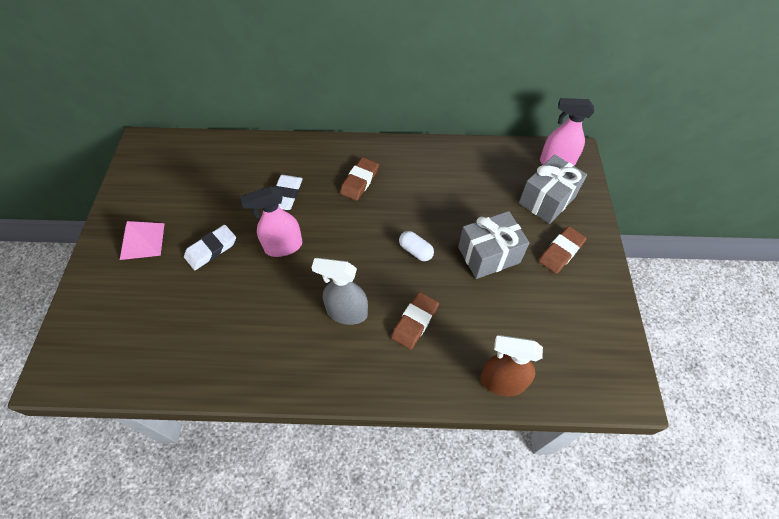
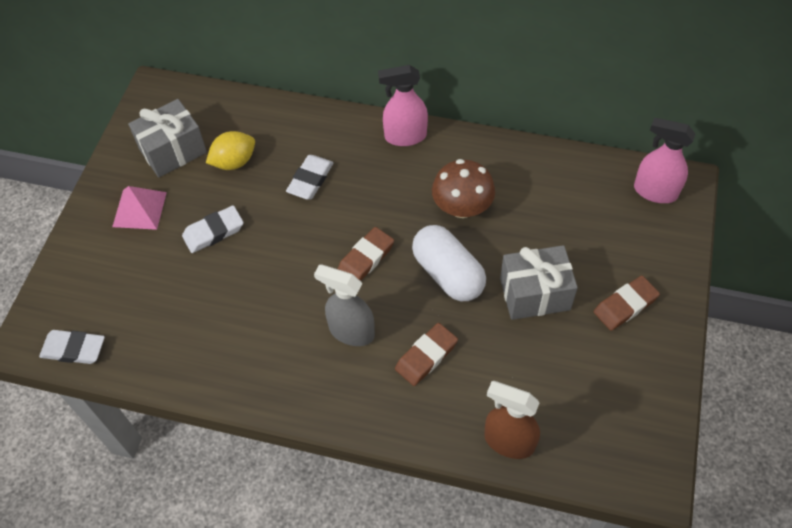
camera: 15 degrees right, 0 degrees up
(97, 375) = (74, 349): none -> white eraser
(219, 190) = (234, 162): none -> yellow lemon
(283, 246) = (294, 242): pink spray bottle -> pink spray bottle (405, 136)
(359, 181) = (401, 177): brown eraser -> brown eraser (365, 258)
(413, 197) = (462, 207): none -> brown mushroom
(415, 251) = (448, 274): white capsule -> white capsule, size x1.91
(547, 200) = (628, 238): grey gift -> grey gift (173, 151)

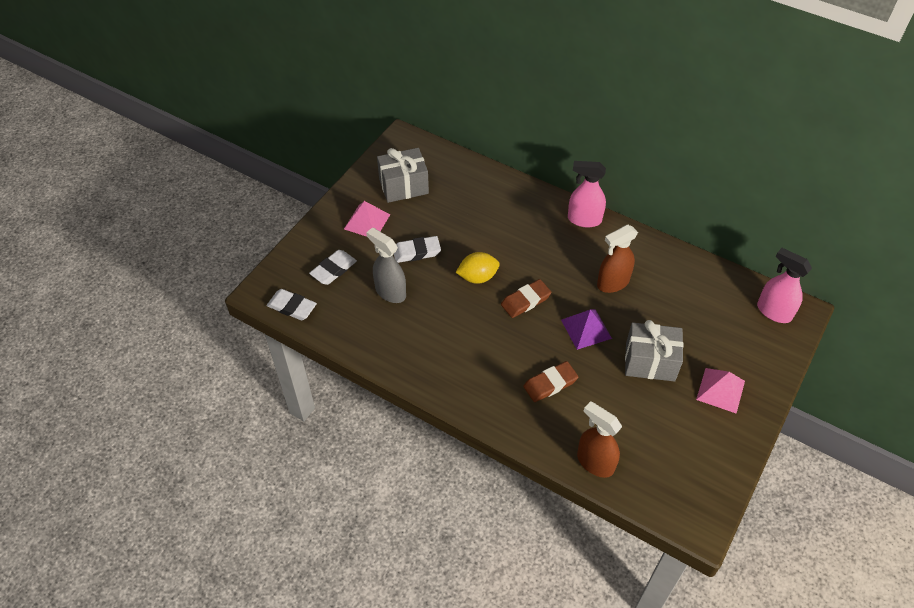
camera: 15 degrees right, 5 degrees down
(234, 162) = (447, 205): yellow lemon -> yellow lemon (477, 277)
(310, 180) = (500, 233): white eraser -> white eraser (333, 269)
(351, 331) = (498, 350): grey spray bottle -> grey spray bottle (390, 292)
(448, 274) = (586, 329): white capsule -> purple pyramid
(462, 207) = (612, 283): brown mushroom -> brown spray bottle
(625, 305) = (720, 390): brown eraser -> pink pyramid

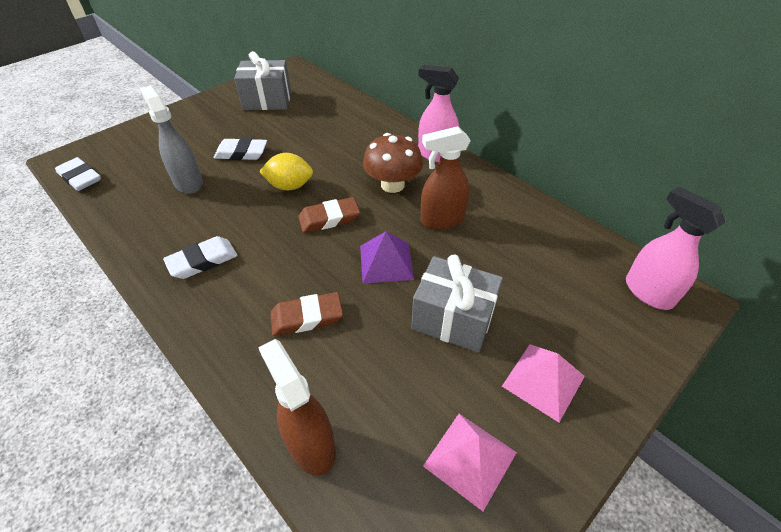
camera: 15 degrees right, 5 degrees down
(333, 269) = (148, 153): white eraser -> white eraser (202, 261)
(367, 221) = (212, 121): pink pyramid -> pink pyramid (470, 459)
(561, 258) = (392, 185): none -> brown mushroom

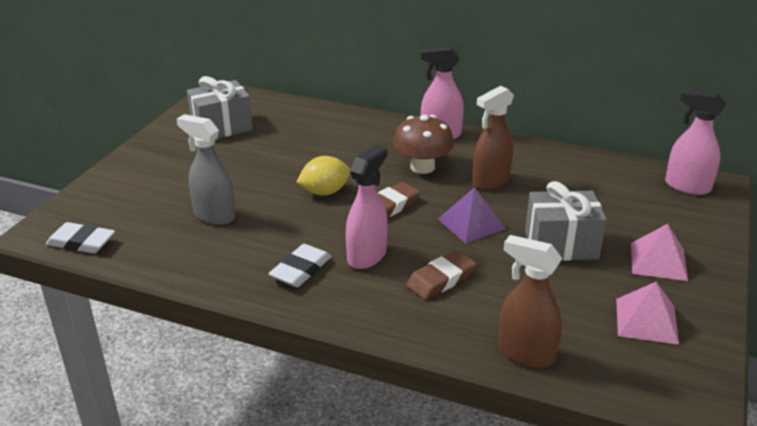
camera: 25 degrees left, 15 degrees down
(241, 153) = (244, 178): white eraser -> none
(266, 266) = (367, 256): none -> pink spray bottle

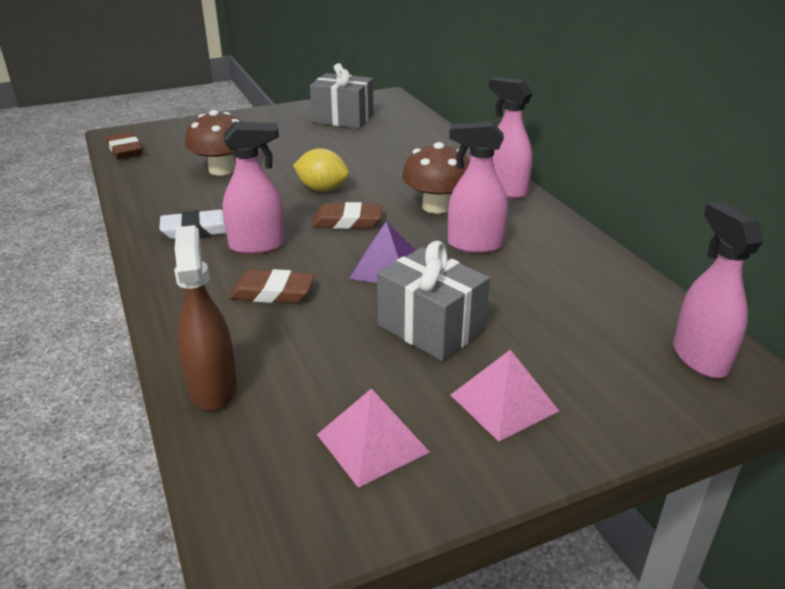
camera: 45 degrees right, 0 degrees up
(81, 242) = (125, 150): white eraser -> brown eraser
(214, 215) = (222, 169): grey spray bottle -> brown mushroom
(490, 181) = (474, 245): brown spray bottle -> pink spray bottle

